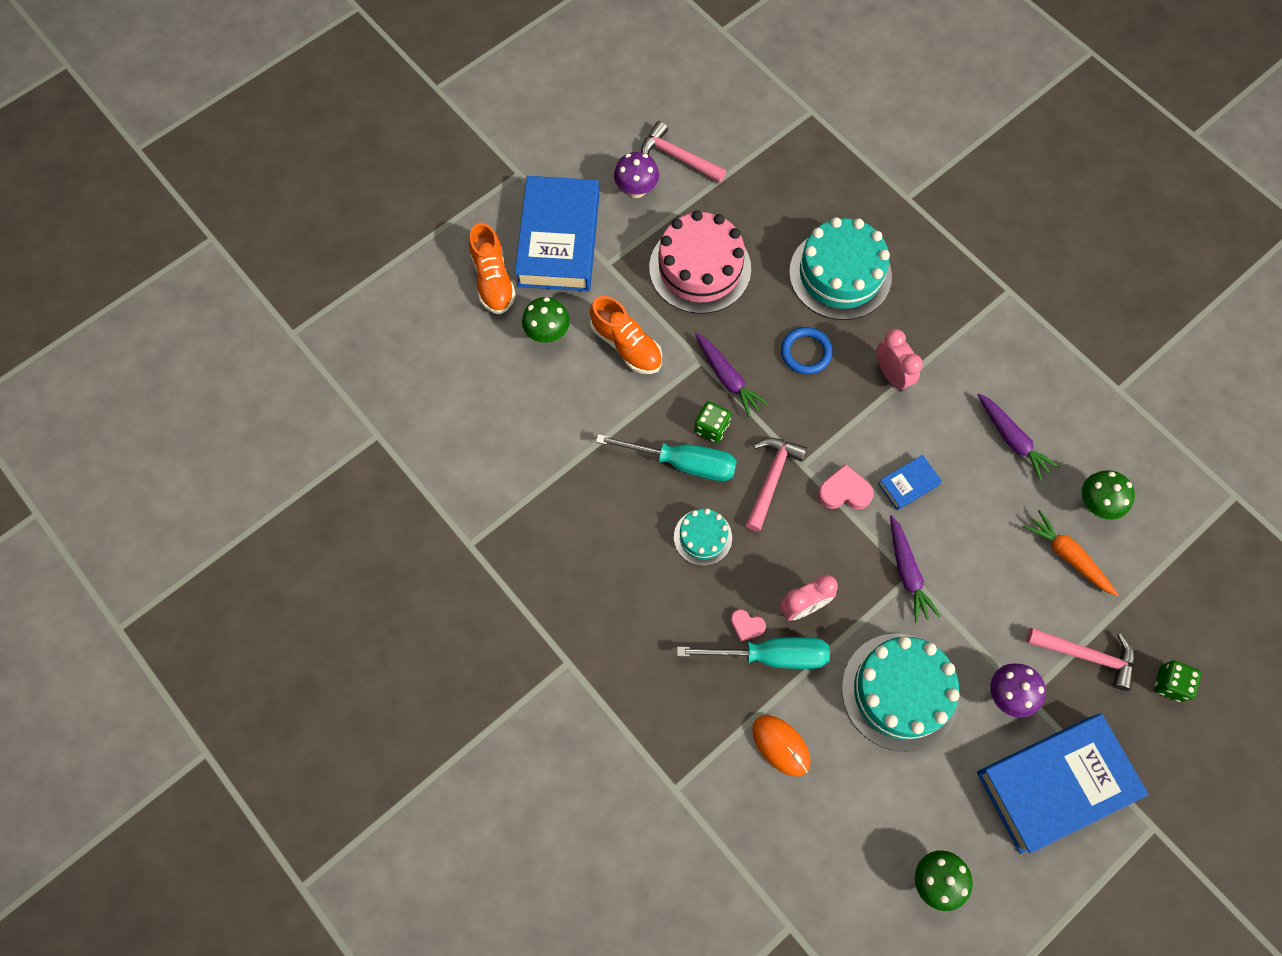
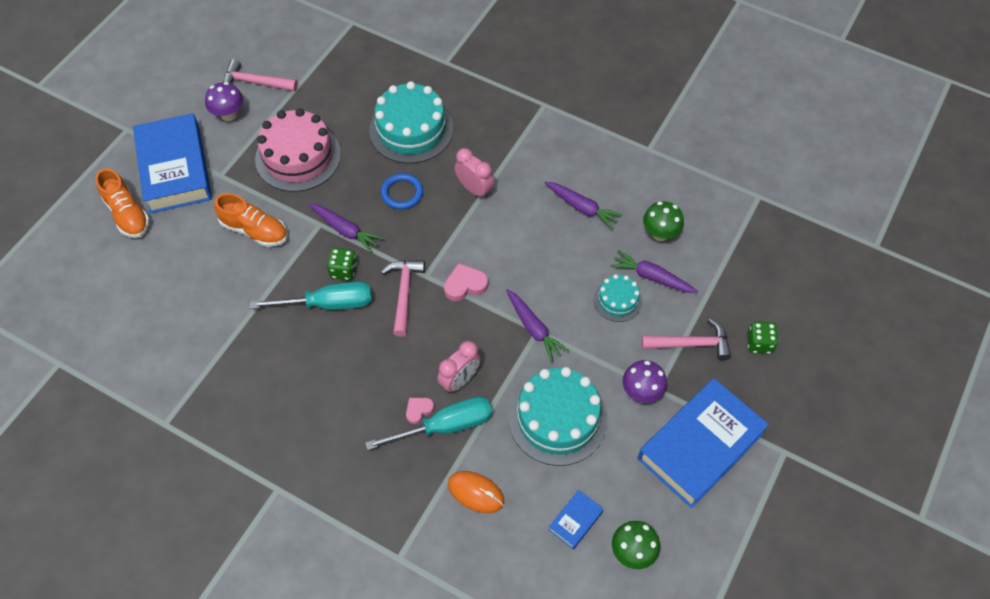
camera: 20 degrees left, 10 degrees down
(548, 333) = (186, 241): green mushroom -> none
(702, 537) = (361, 354): turquoise cake -> turquoise cake (617, 300)
(746, 626) = (418, 410): pink heart -> pink heart turned 135 degrees clockwise
(908, 484) = (513, 264): blue book -> blue book (575, 521)
(1067, 556) = (652, 277): orange carrot -> purple carrot

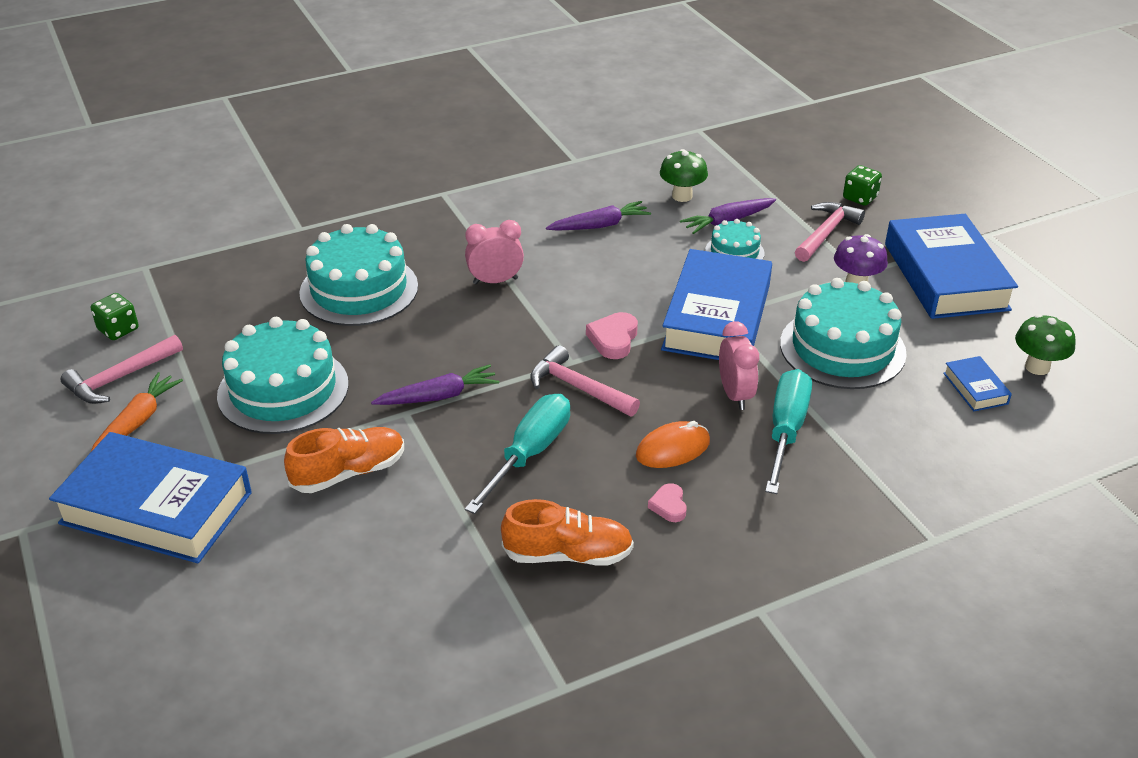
camera: 55 degrees left, 20 degrees down
(127, 214) = (170, 588): orange shoe -> orange shoe (568, 554)
(229, 115) = (137, 422): purple mushroom -> orange carrot
(298, 157) = (283, 390): pink cake -> turquoise cake
(343, 270) = (495, 421): green dice -> green dice (118, 329)
(402, 193) = (438, 332): blue ring -> none
(418, 410) = (747, 442): pink heart -> pink heart (669, 506)
(476, 492) = (890, 443): orange mouse -> orange mouse (673, 449)
(534, 328) = (717, 317): purple carrot -> blue book

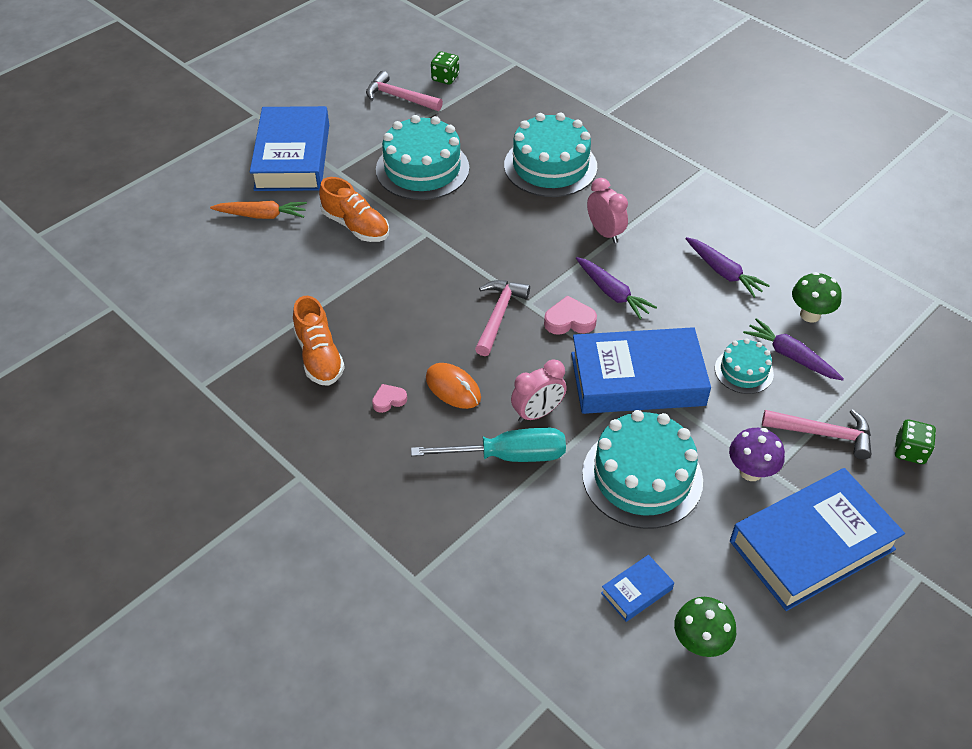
camera: 70 degrees right, 10 degrees up
(137, 422) = (363, 120): orange carrot -> orange carrot (262, 215)
(438, 396) = (452, 244): purple carrot -> purple carrot (612, 293)
(530, 453) = (413, 308): turquoise screwdriver -> none

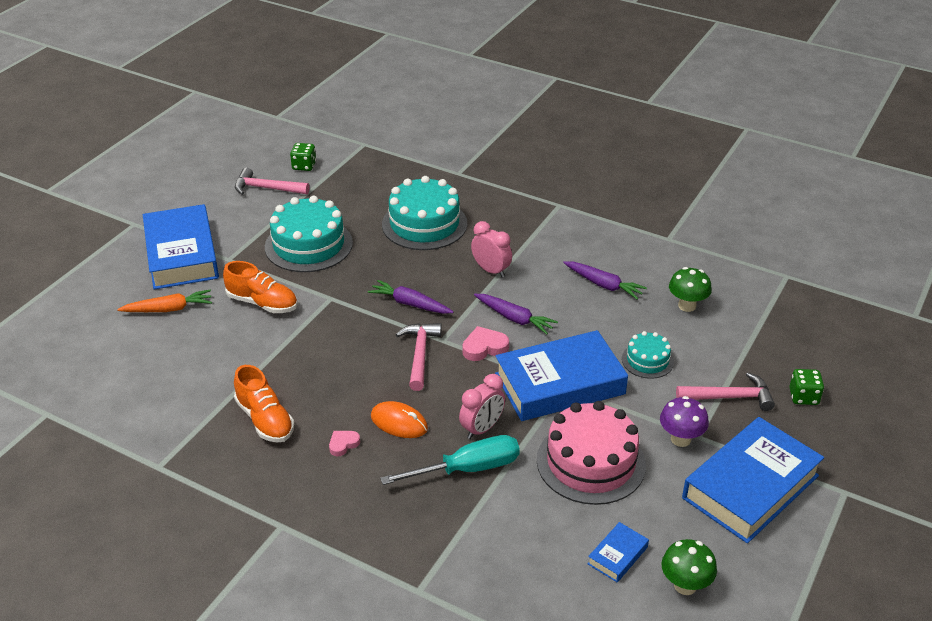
camera: 15 degrees left, 10 degrees down
(642, 477) = (591, 462): turquoise cake -> pink cake
(790, 356) = (682, 341): purple carrot -> purple carrot (410, 304)

